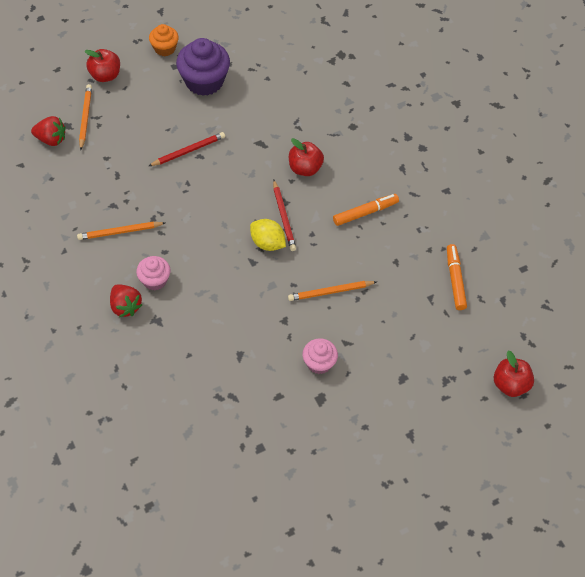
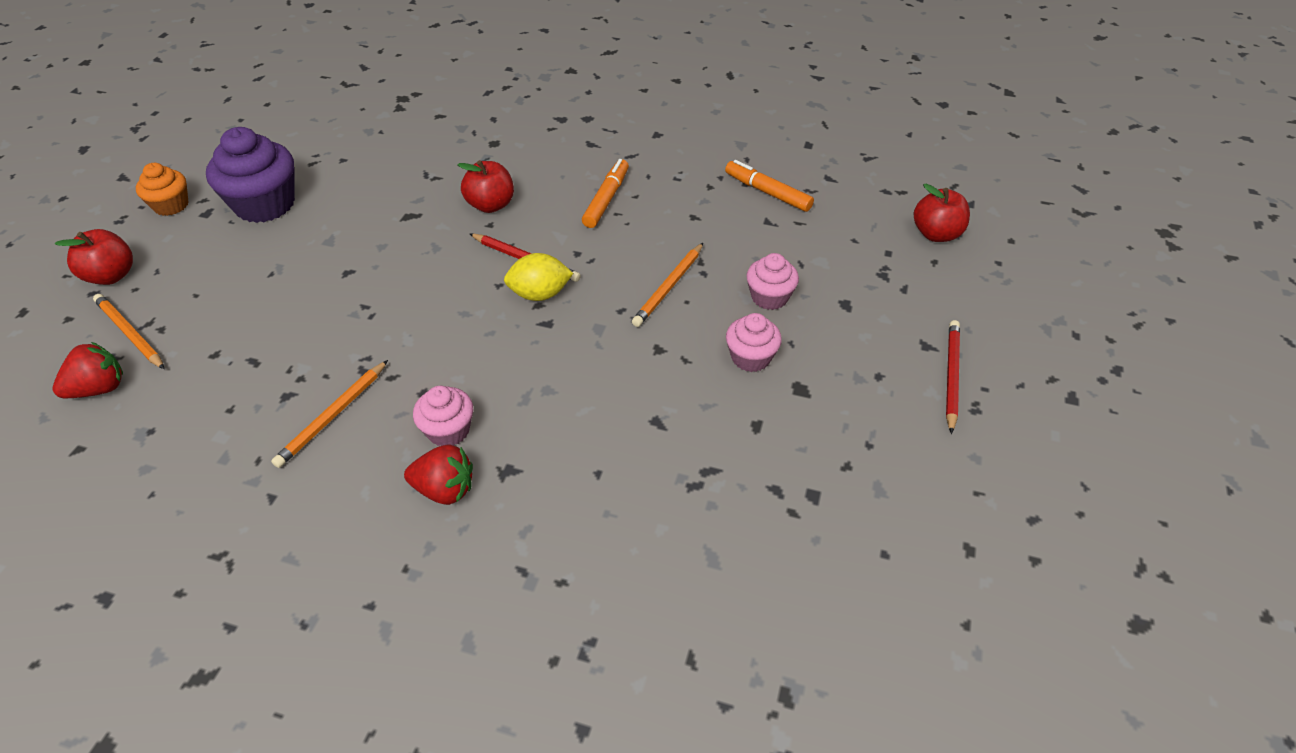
camera: 45 degrees left, 10 degrees down
(188, 151) = (326, 276): red pencil -> red pencil (951, 376)
(371, 340) = (769, 297): none -> pink cupcake

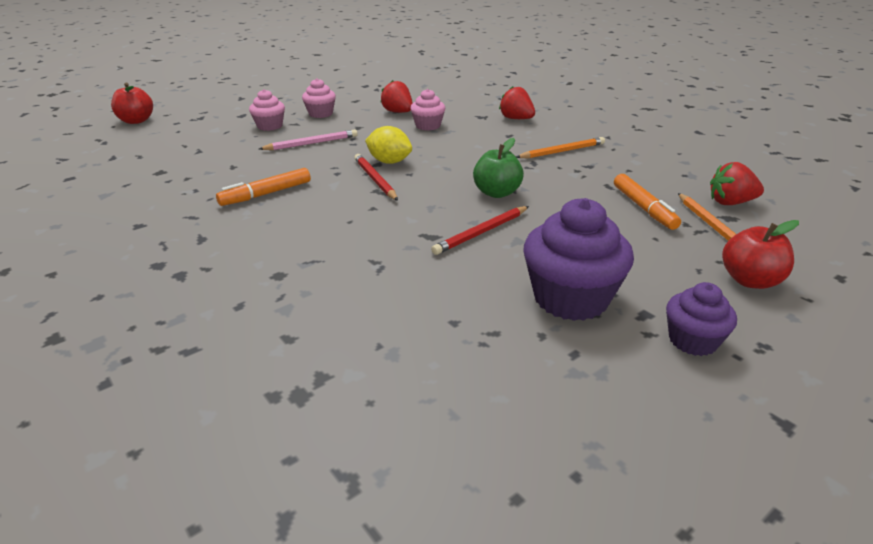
camera: 145 degrees left, 15 degrees down
(171, 205) = (692, 340): orange cupcake -> purple cupcake
(380, 293) = (497, 193): none -> green apple
(448, 430) = (500, 132): pink cupcake -> pink cupcake (428, 126)
(491, 205) = (355, 220): red apple -> none
(648, 418) = (398, 112): none -> red strawberry
(669, 287) = (311, 143): orange pencil -> pink pencil
(767, 192) = (163, 163): orange marker -> orange marker (643, 208)
(951, 376) = (253, 90): red pencil -> red pencil (481, 232)

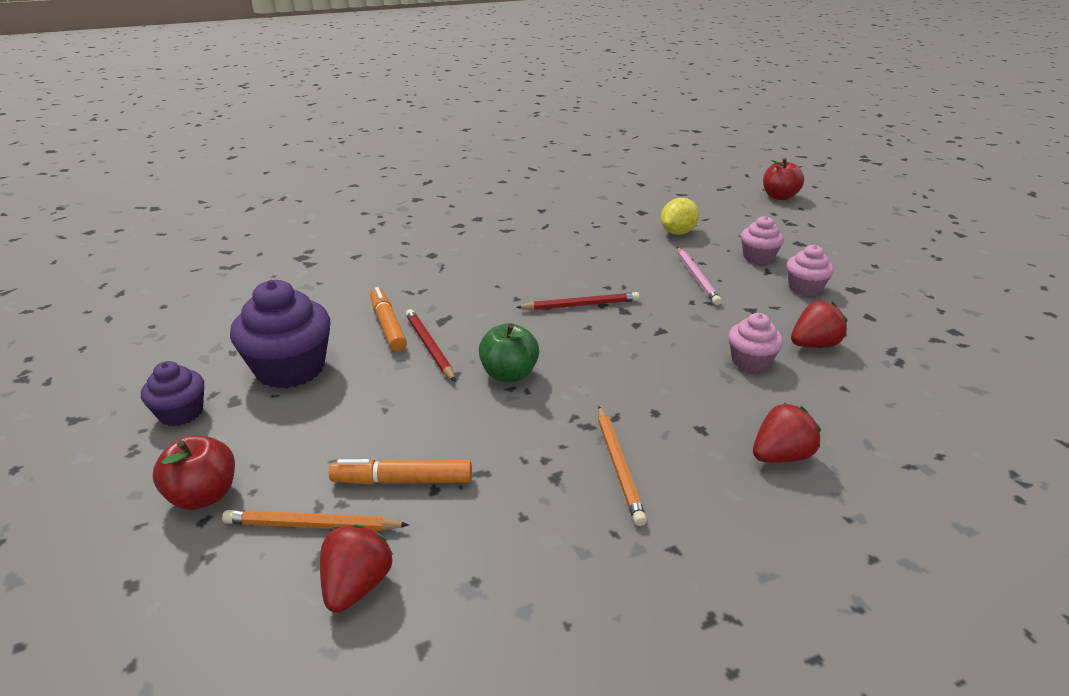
camera: 105 degrees right, 0 degrees up
(266, 194) = (572, 252): orange marker -> orange marker (388, 326)
(389, 162) = (626, 318): yellow lemon -> yellow lemon (678, 232)

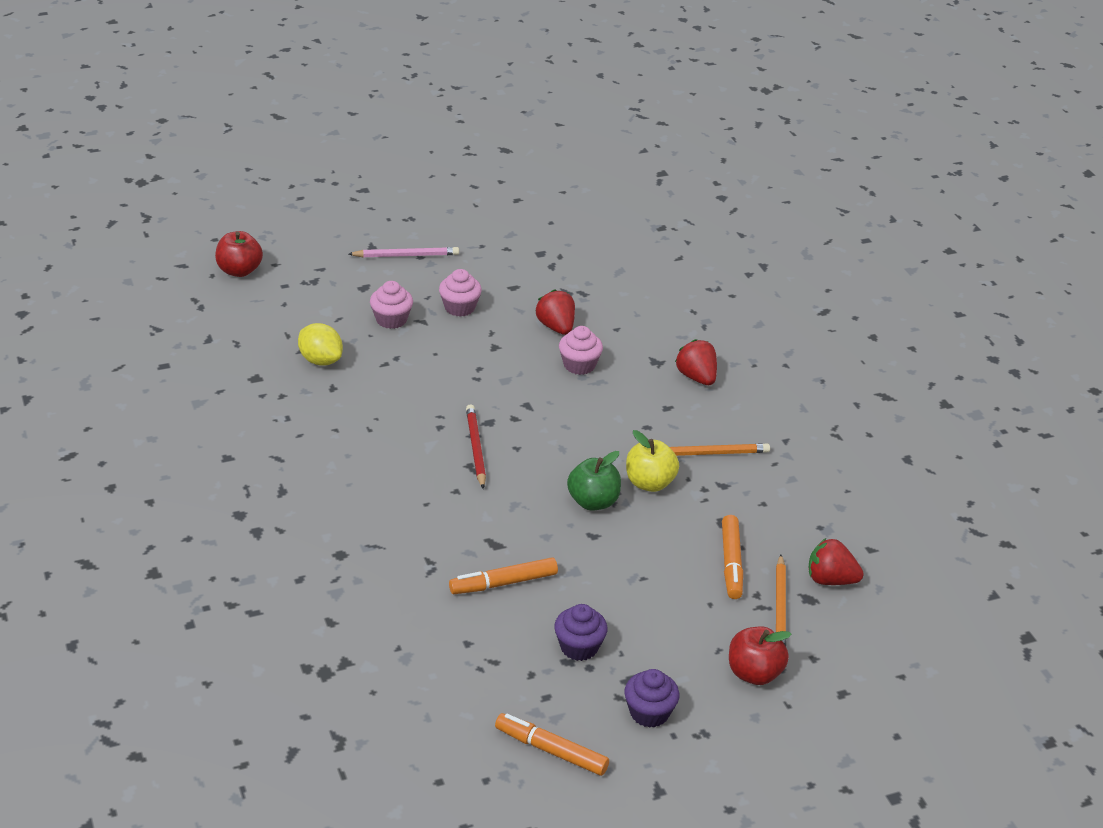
camera: 90 degrees left, 5 degrees up
(164, 356) = (551, 750): none -> orange marker
(290, 369) = (579, 647): purple cupcake -> purple cupcake, size x0.57
(429, 347) = (545, 552): red pencil -> none
(547, 414) = (649, 483): none -> yellow apple
(696, 277) = (429, 366): pink pencil -> pink pencil (406, 255)

